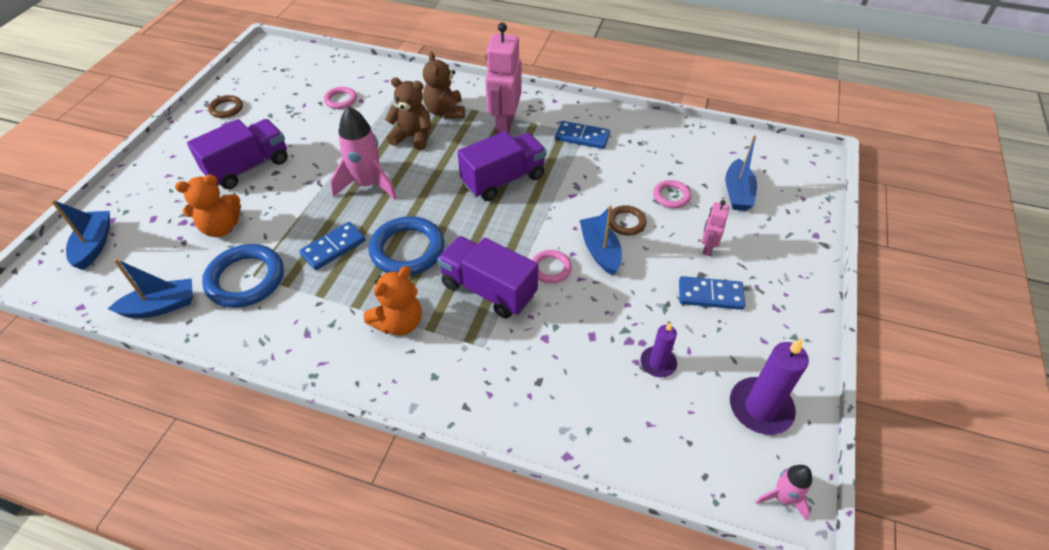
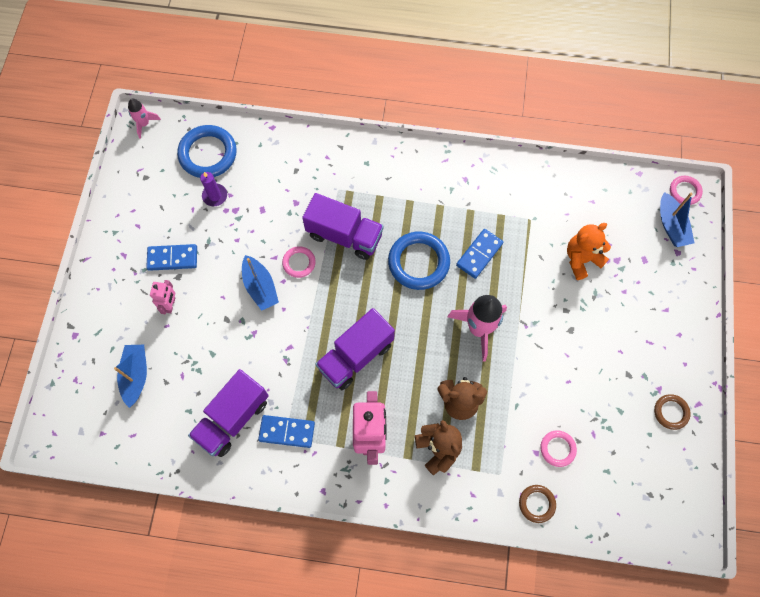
camera: 170 degrees right, 20 degrees up
(161, 306) = (581, 183): blue boat -> none
(245, 279) = (533, 214): blue ring -> blue ring (208, 154)
(248, 167) = (599, 331): purple truck -> purple truck (233, 418)
(399, 323) = (403, 197): orange teddy bear -> none
(626, 222) = (239, 322): brown ring -> brown ring (536, 504)
(671, 196) = (198, 361): pink ring -> pink ring (685, 191)
(760, 408) = (148, 175): purple candle -> none

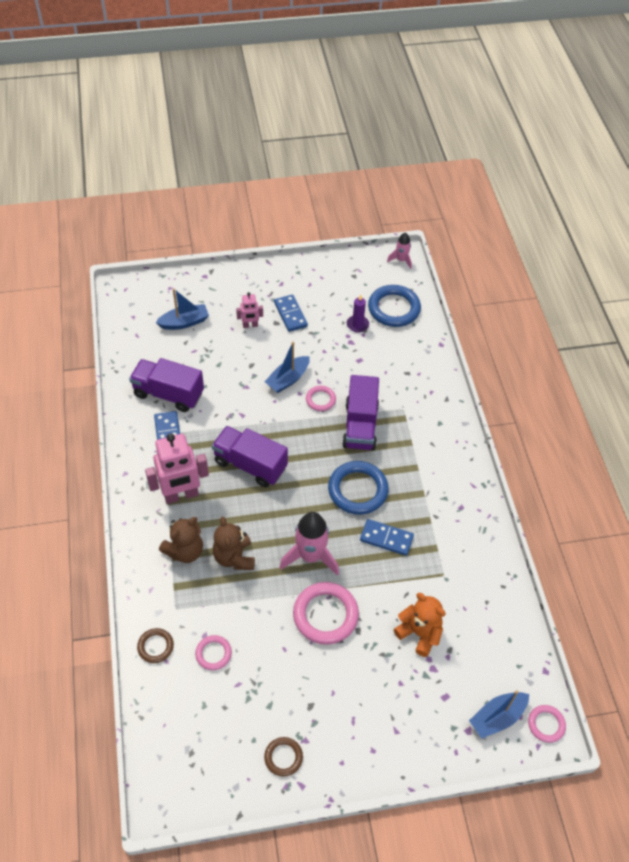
camera: 70 degrees right, 15 degrees down
(543, 334) = (325, 615): none -> pink ring

